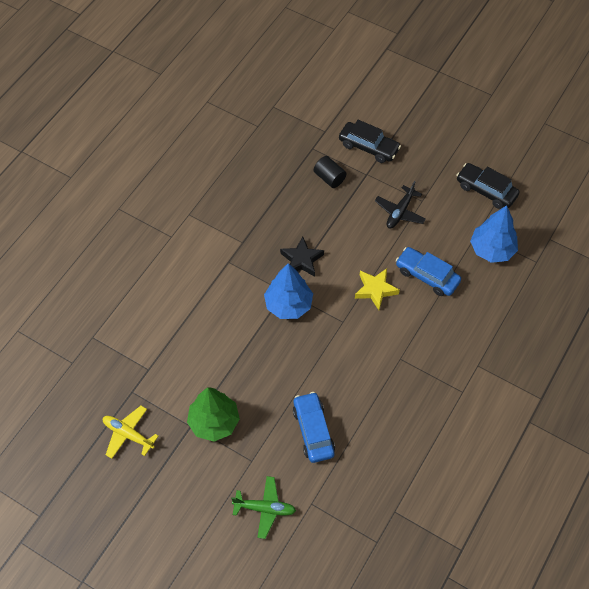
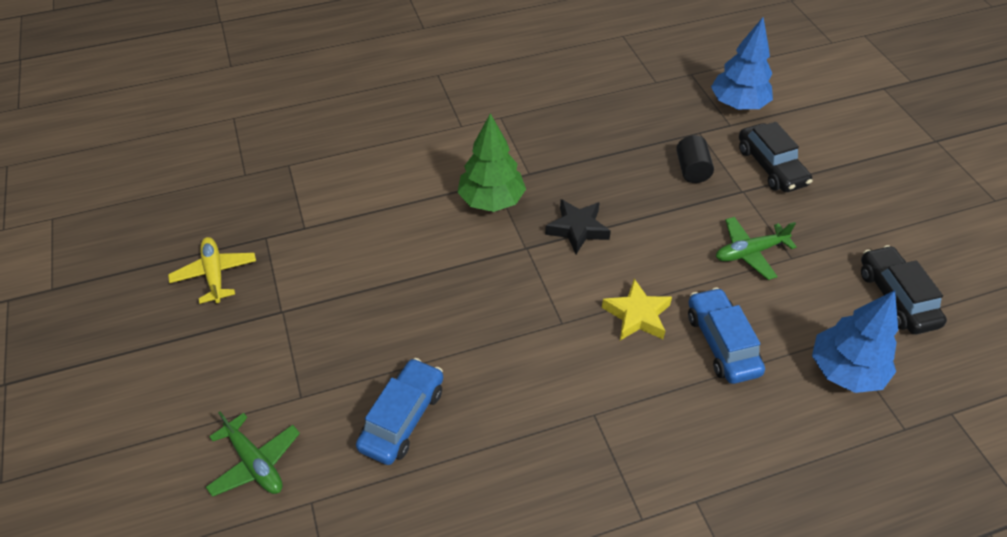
camera: 40 degrees right, 10 degrees down
(214, 422) = (308, 325): green tree -> green tree (491, 200)
(288, 305) = (516, 263): blue tree -> blue tree (738, 104)
(400, 212) = (750, 252): black plane -> green plane

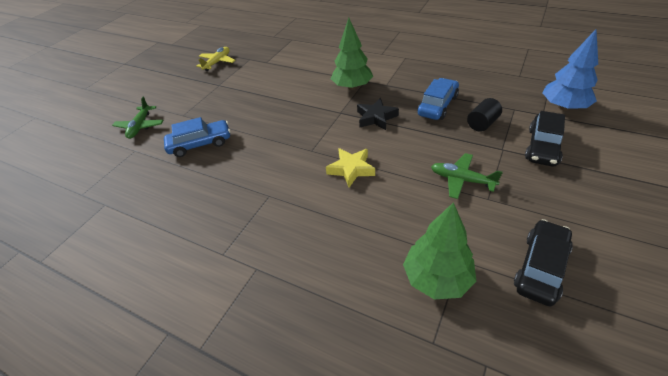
camera: 50 degrees right, 5 degrees down
(722, 343) = (378, 210): blue car -> blue car (437, 105)
(845, 371) = (437, 278): blue tree -> green tree

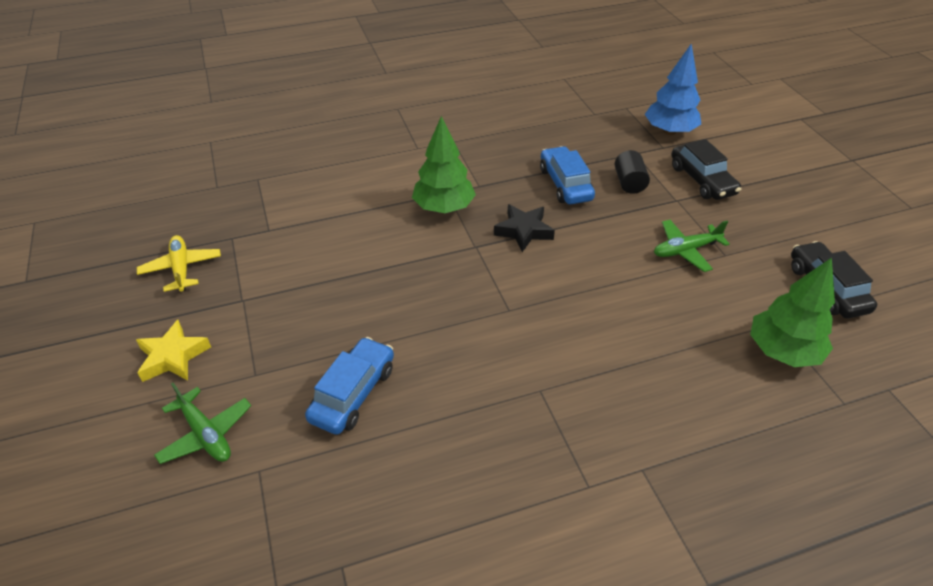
camera: 50 degrees left, 0 degrees up
(351, 169) = (581, 303): yellow star -> yellow star (173, 357)

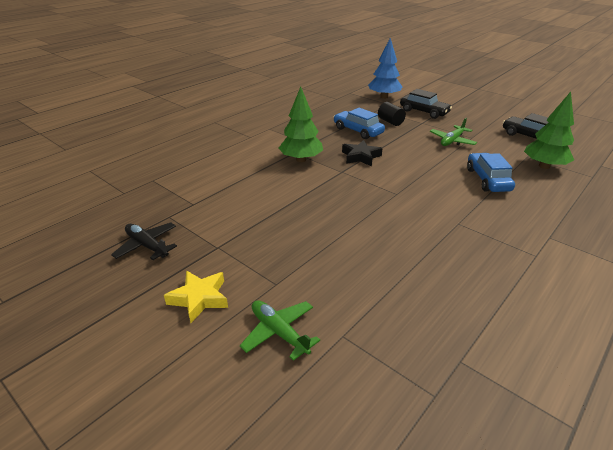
camera: 30 degrees left, 10 degrees down
(181, 268) = (147, 246): yellow plane -> black plane
(206, 434) = (279, 332): green plane -> green plane turned 150 degrees counterclockwise
(353, 393) = (355, 267): blue car -> blue car (487, 179)

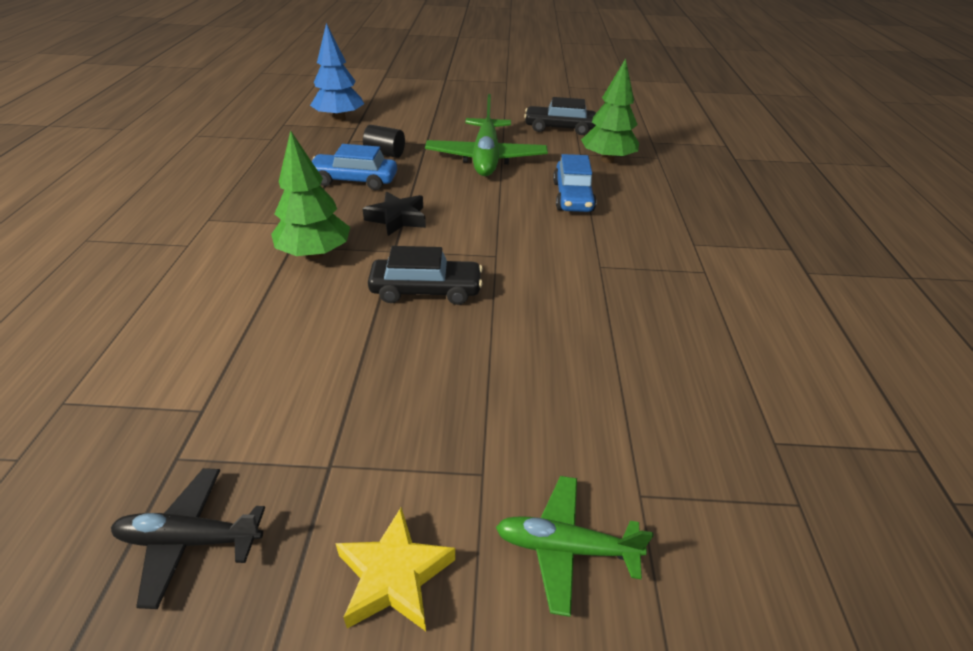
camera: 40 degrees left, 5 degrees up
(424, 112) = (413, 127): black car -> black car (426, 290)
(452, 141) = (486, 158): green plane -> green plane, size x1.78
(487, 179) = (572, 197): blue car -> blue car turned 135 degrees counterclockwise

